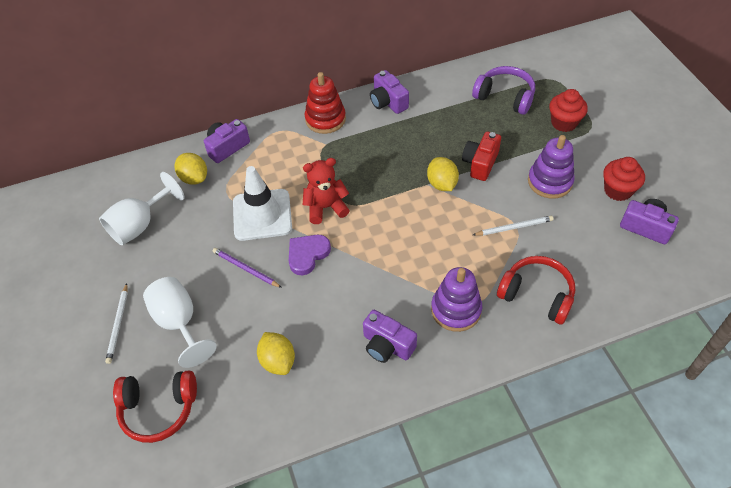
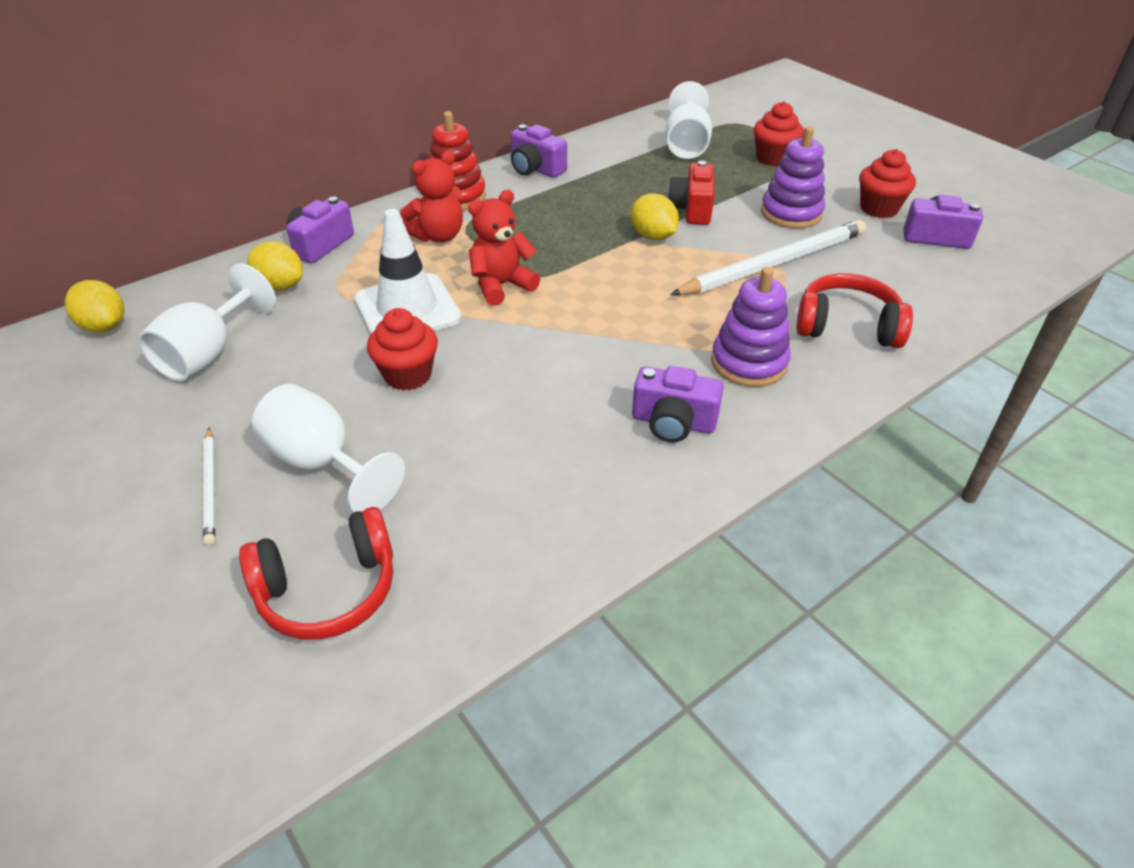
camera: 20 degrees left, 10 degrees down
(245, 269) = (408, 375): purple pencil -> red cupcake
(278, 361) = (512, 477): yellow lemon -> yellow lemon (105, 326)
(301, 154) = (438, 236): none -> red teddy bear
(307, 255) = (498, 341): purple heart -> none
(505, 97) = (686, 145): purple headphones -> white goblet
(514, 227) = (774, 263): white pencil -> white pencil, size x2.03

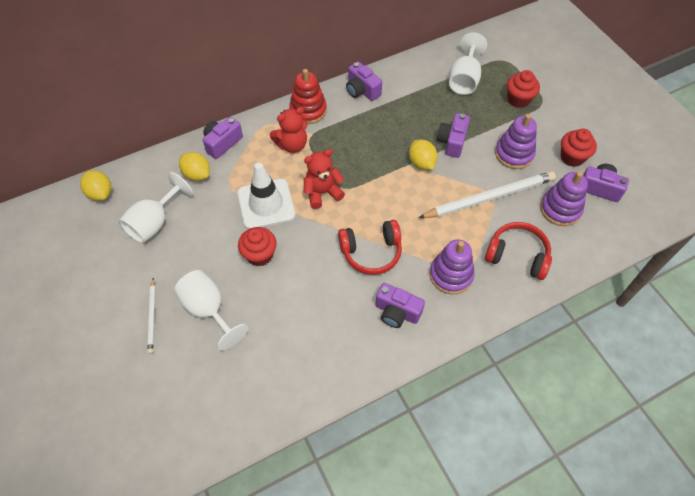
camera: 10 degrees right, 15 degrees up
(328, 589) = (204, 389): red headphones -> red headphones (371, 252)
(692, 209) = (452, 142): red camera -> purple camera
(889, 265) = (560, 209): none -> purple stacking toy

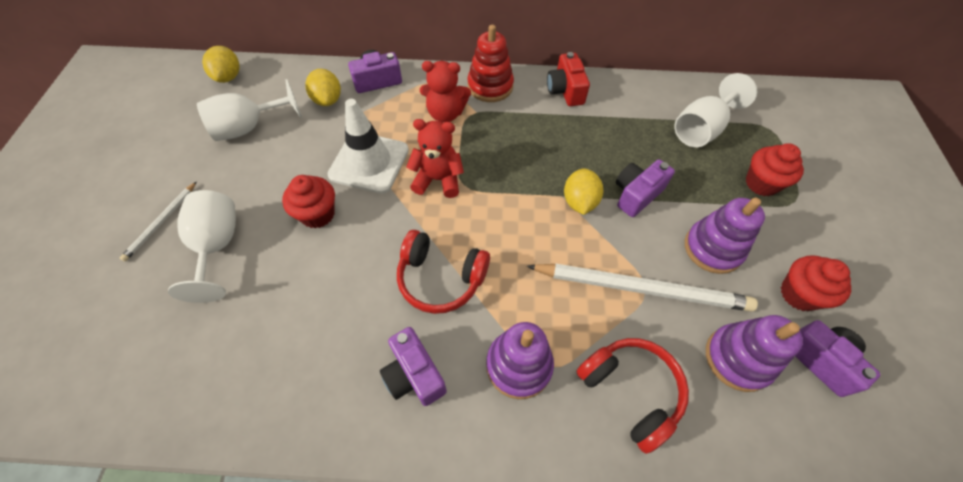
camera: 30 degrees right, 0 degrees up
(362, 90) = (565, 91): purple camera -> red camera

